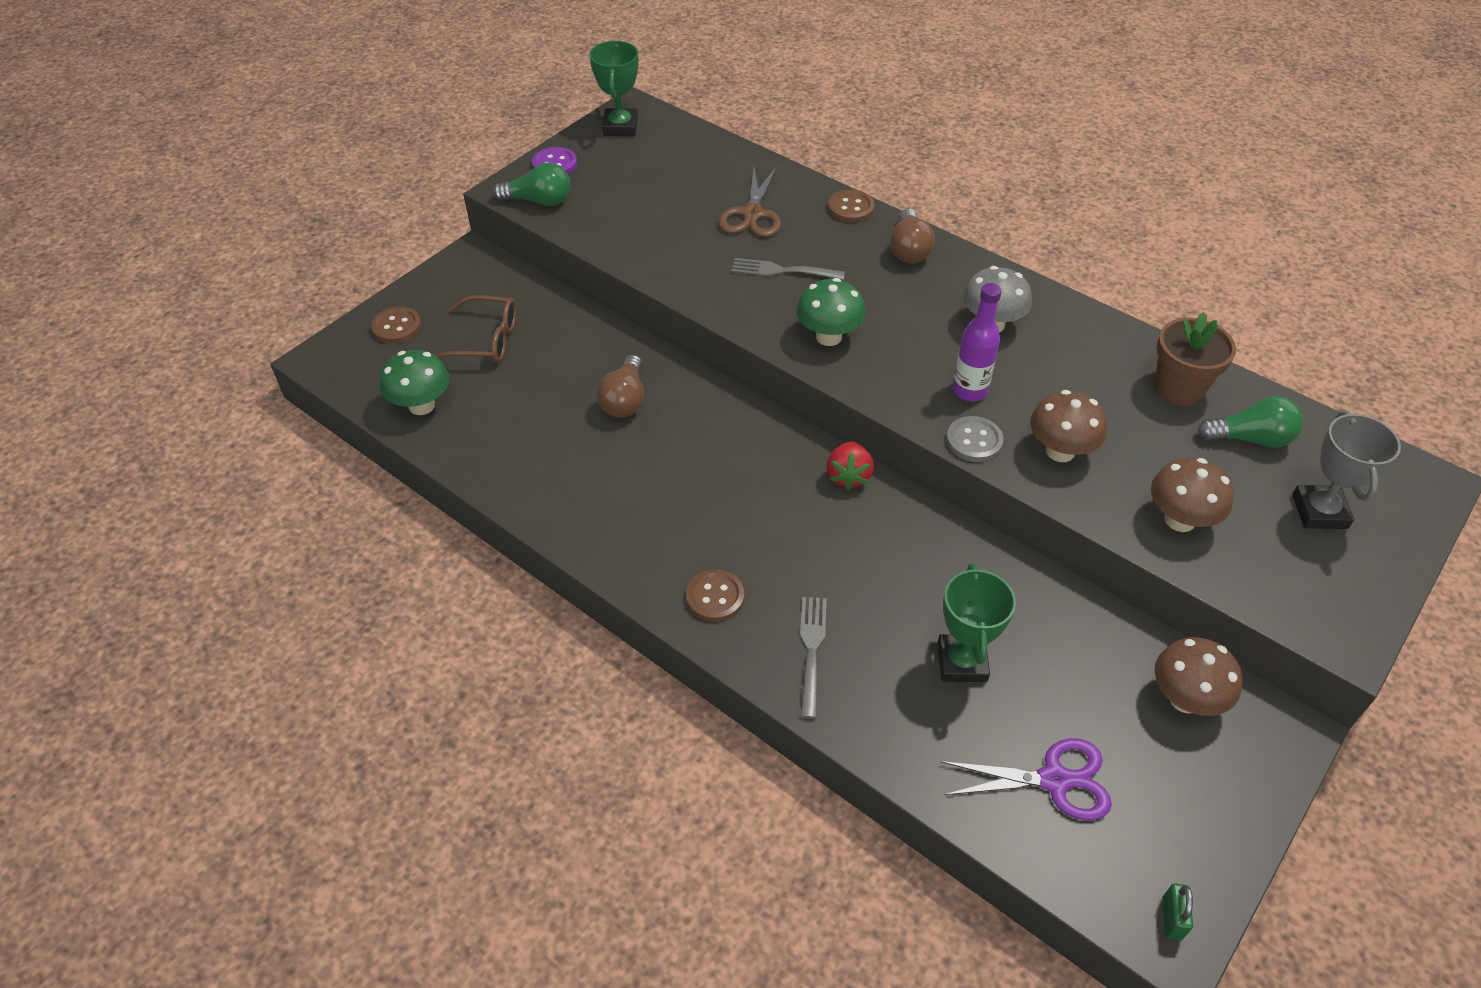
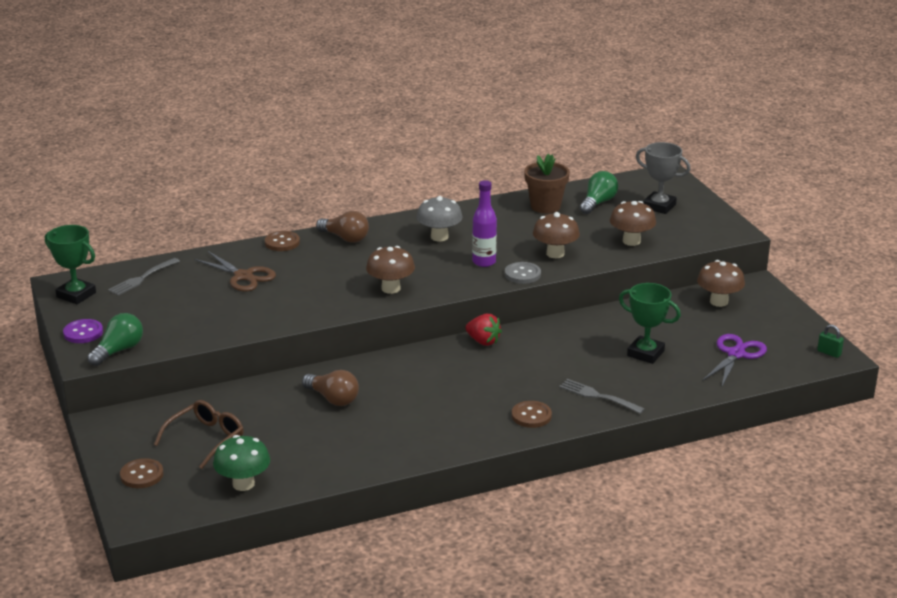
camera: 60 degrees left, 20 degrees down
(783, 271) = (313, 283): grey fork -> grey fork (142, 278)
(828, 336) = (391, 288): green mushroom -> brown mushroom

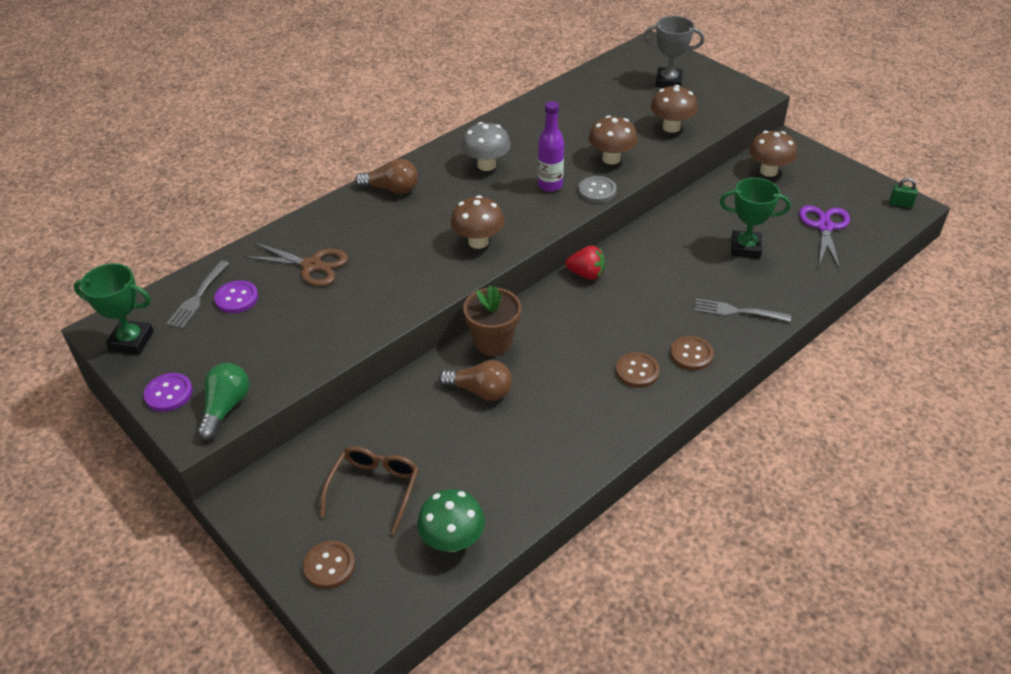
camera: 20 degrees left, 15 degrees up
(171, 285) = (236, 298): none -> purple button
(282, 242) = (328, 211): brown button -> brown button (637, 371)
(545, 206) = (565, 105): brown flower pot -> brown flower pot (493, 342)
(598, 203) = (611, 90): green light bulb -> none

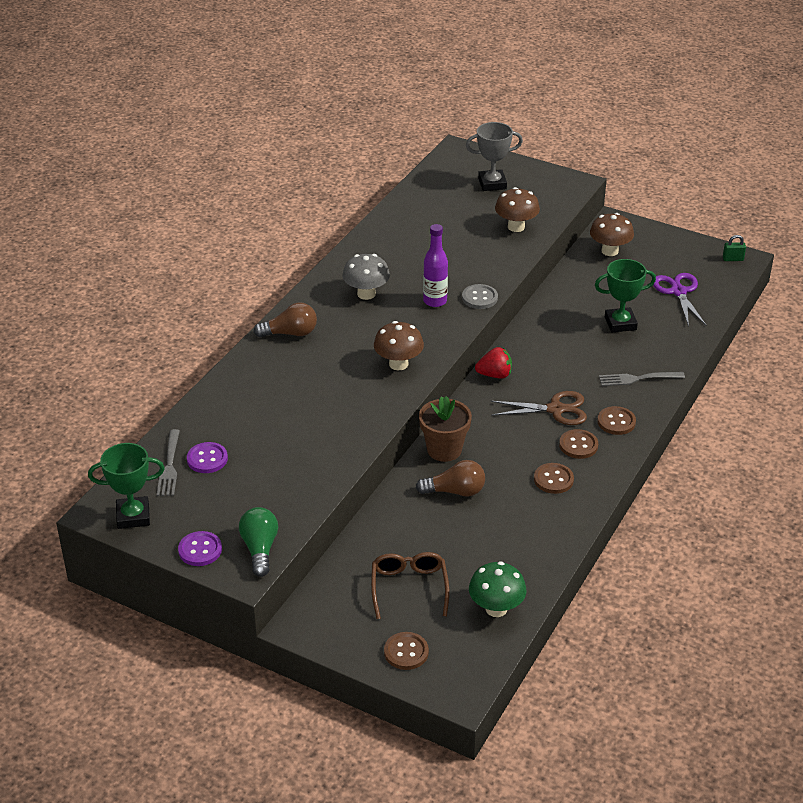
camera: 20 degrees left, 5 degrees down
(312, 265) = (259, 416): brown scissors -> brown scissors (556, 409)
(591, 404) = (553, 479): none -> brown button
(611, 158) = (477, 266): brown mushroom -> none

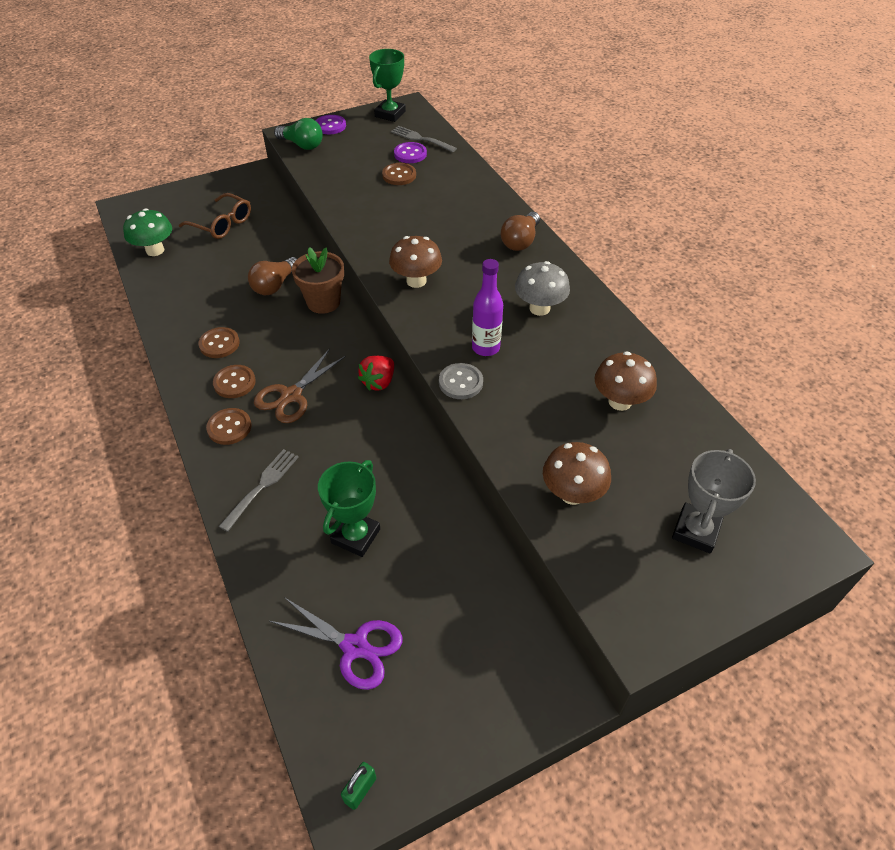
camera: 125 degrees right, 10 degrees up
(406, 652) = (179, 201): brown button -> brown button (399, 175)
(609, 251) = (500, 632): brown mushroom -> brown mushroom (620, 401)

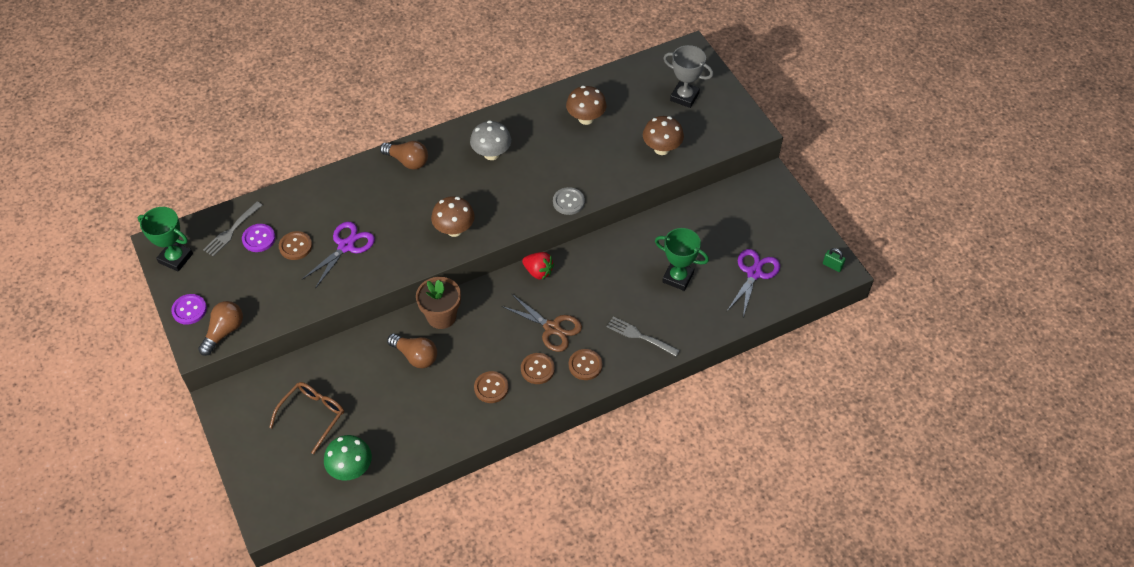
camera: 90 degrees left, 5 degrees up
(302, 145) = (224, 332): green light bulb -> brown light bulb
(397, 206) = (346, 246): none -> purple scissors
(485, 348) = (533, 187): purple bottle -> none

